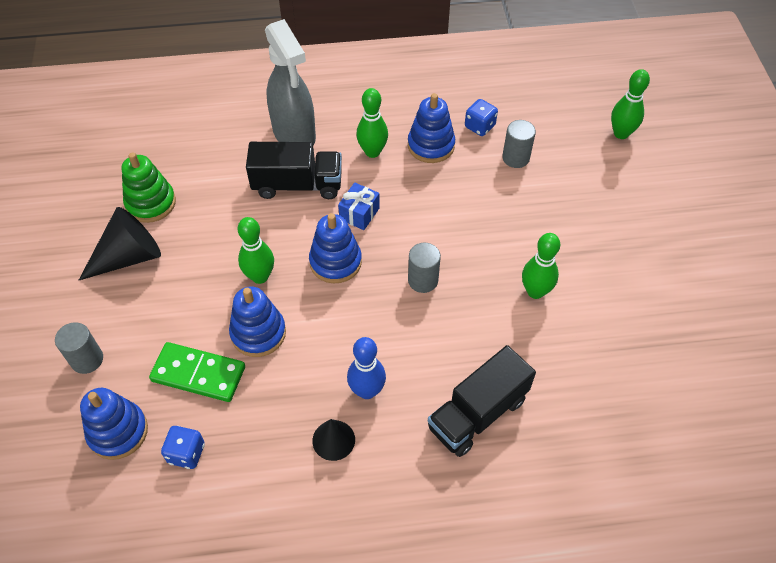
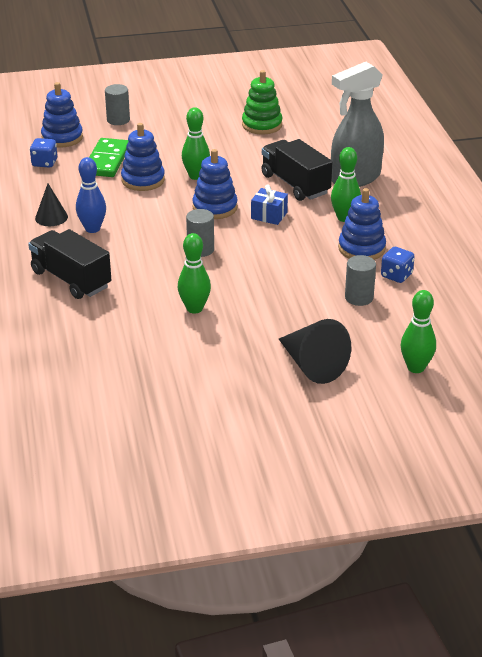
camera: 85 degrees right, 20 degrees down
(129, 256) = (208, 123): black cone -> black cone (312, 365)
(297, 185) = (295, 184): black truck -> black truck turned 150 degrees clockwise

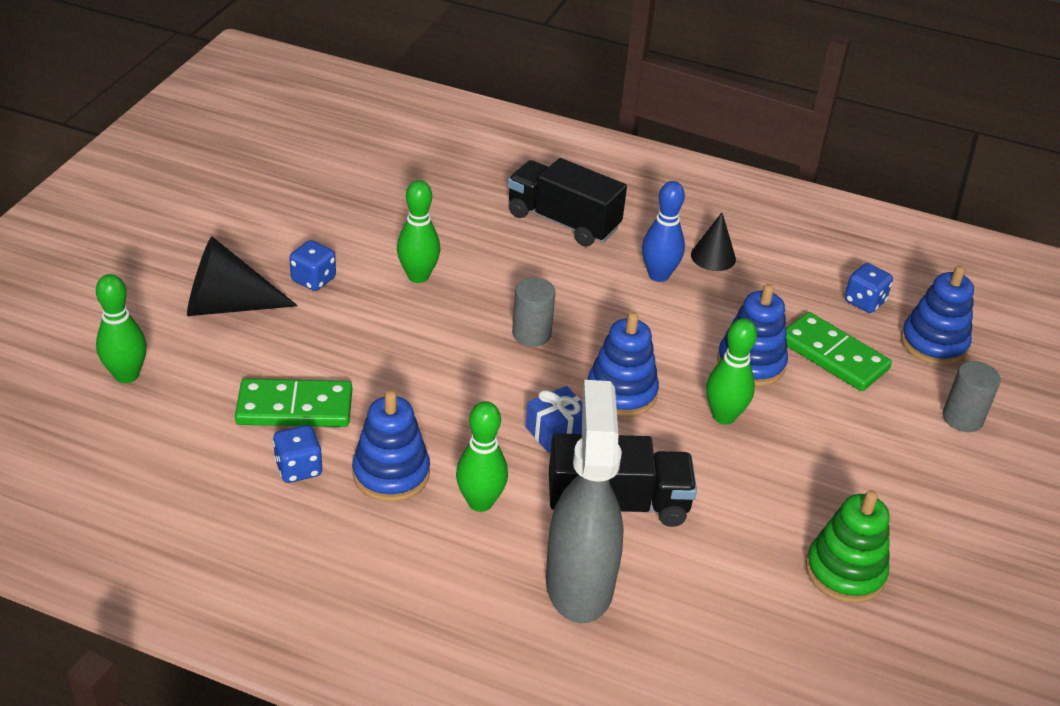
camera: 120 degrees right, 5 degrees up
(71, 279) = (563, 221): black truck -> black truck turned 135 degrees counterclockwise
(246, 345) = (313, 280): none -> blue dice
(359, 297) = (295, 407): grey cylinder -> green domino

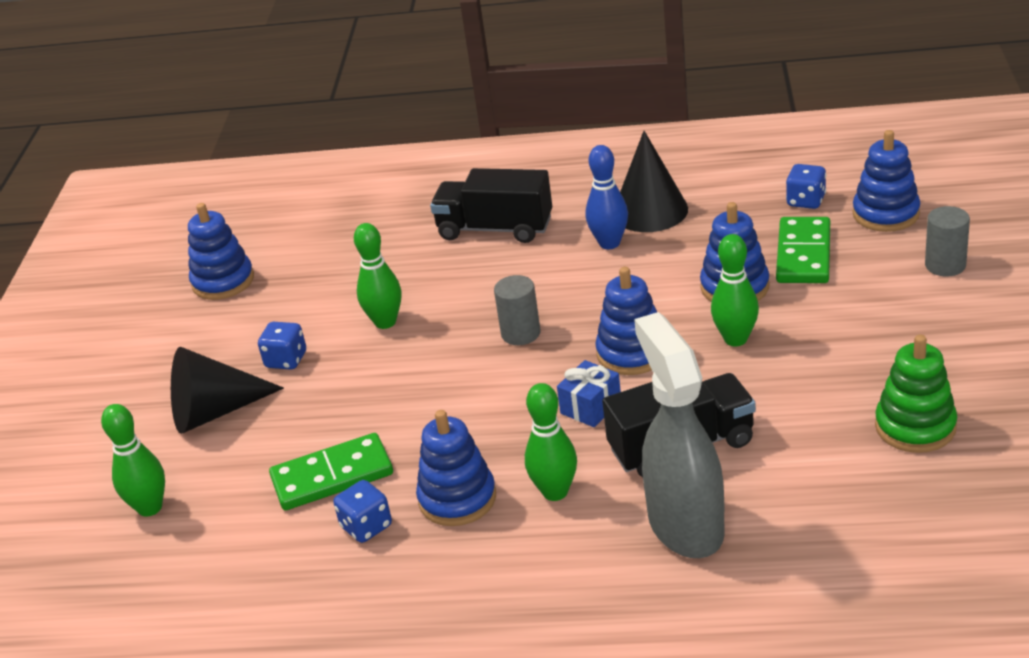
camera: 10 degrees left, 5 degrees down
(299, 182) = (223, 281): none -> blue stacking toy
(713, 256) = (650, 211): black cone -> black cone, size x1.67
(833, 355) = (804, 254): green domino -> green domino turned 75 degrees clockwise

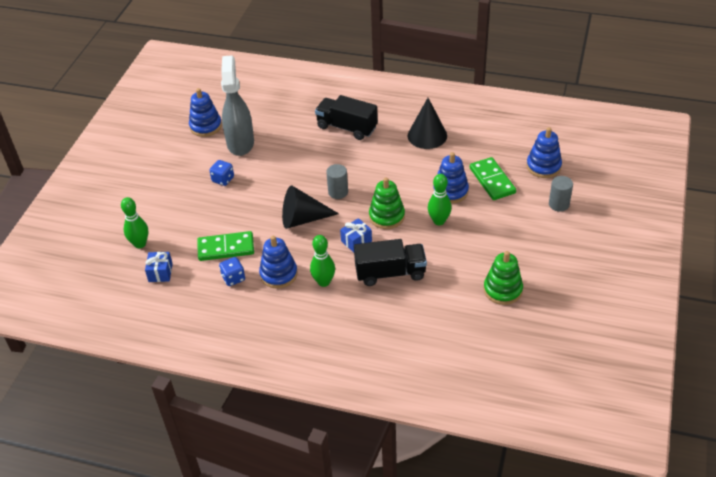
camera: 10 degrees right, 10 degrees up
(209, 550) = (160, 272): none -> blue gift
(214, 412) = (182, 200): black cone -> black cone (302, 219)
(385, 322) = (276, 169): green bowling pin -> none
(609, 243) = (399, 150): blue bowling pin -> none
(632, 353) = (386, 216): blue stacking toy -> green stacking toy
(685, 525) = (376, 313): grey spray bottle -> grey spray bottle (240, 143)
(804, 254) = (492, 180): green domino -> green domino turned 45 degrees counterclockwise
(806, 201) = (507, 149): blue dice -> none

